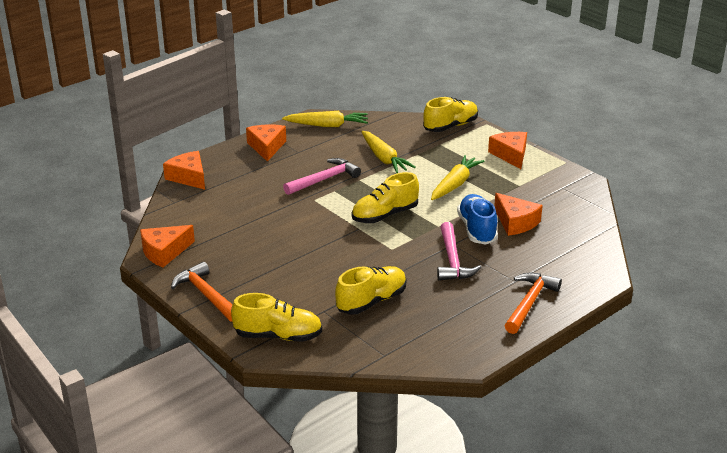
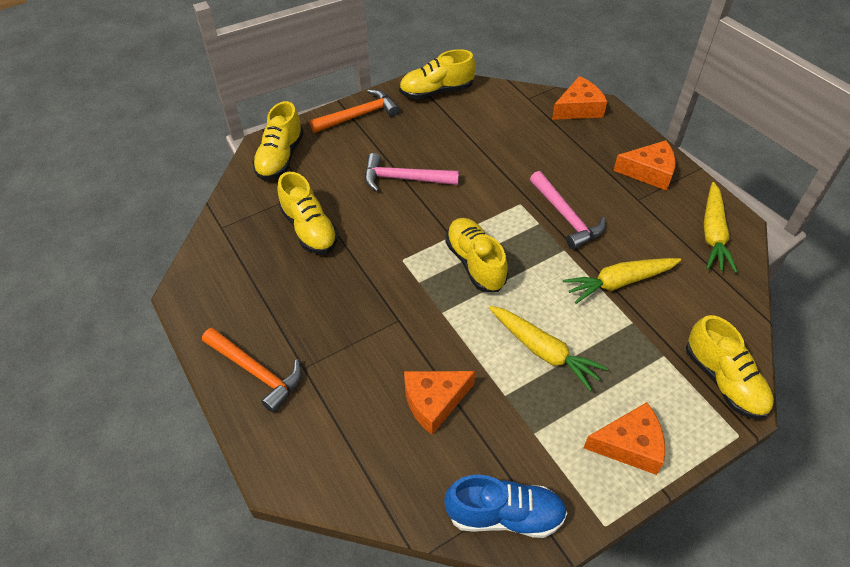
camera: 100 degrees right, 20 degrees up
(164, 252) = (436, 91): orange cheese -> yellow shoe
(452, 260) = (364, 313): pink hammer -> pink hammer (404, 179)
(477, 229) = (425, 352): blue shoe -> blue shoe (504, 515)

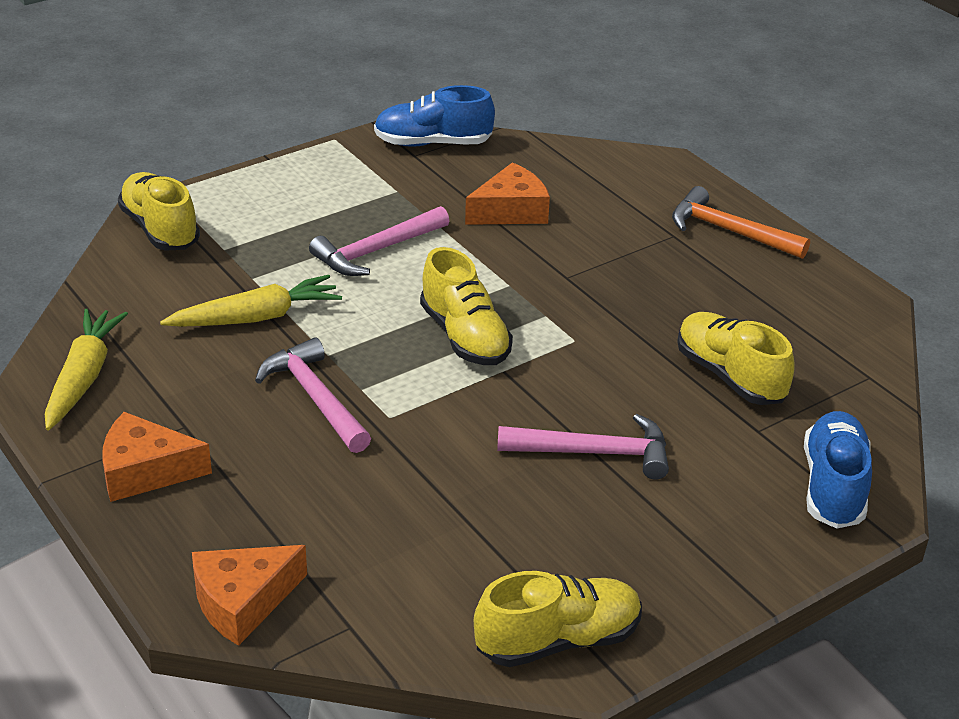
camera: 175 degrees right, 15 degrees down
(280, 157) = (833, 487): yellow shoe -> blue shoe
(358, 115) = (715, 576): orange hammer -> none
(543, 351) = (377, 251): yellow carrot -> pink hammer
(629, 445) = (293, 184): orange cheese -> none

